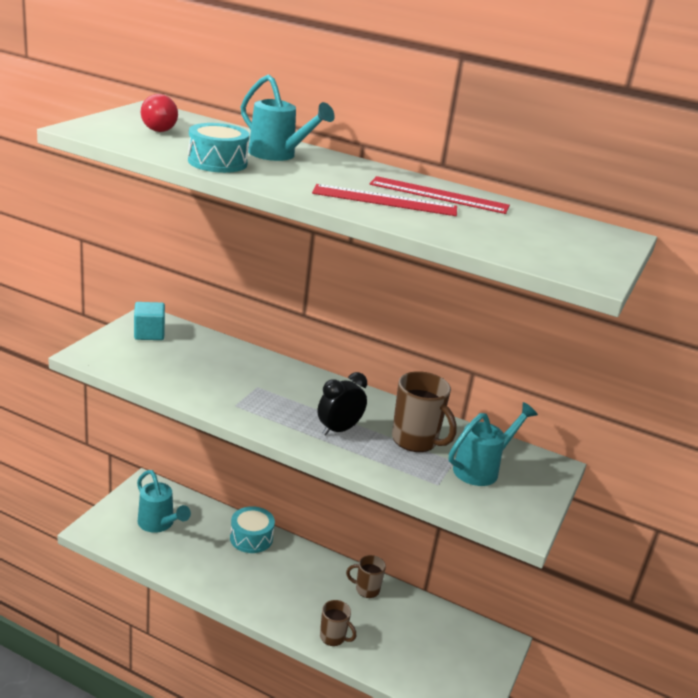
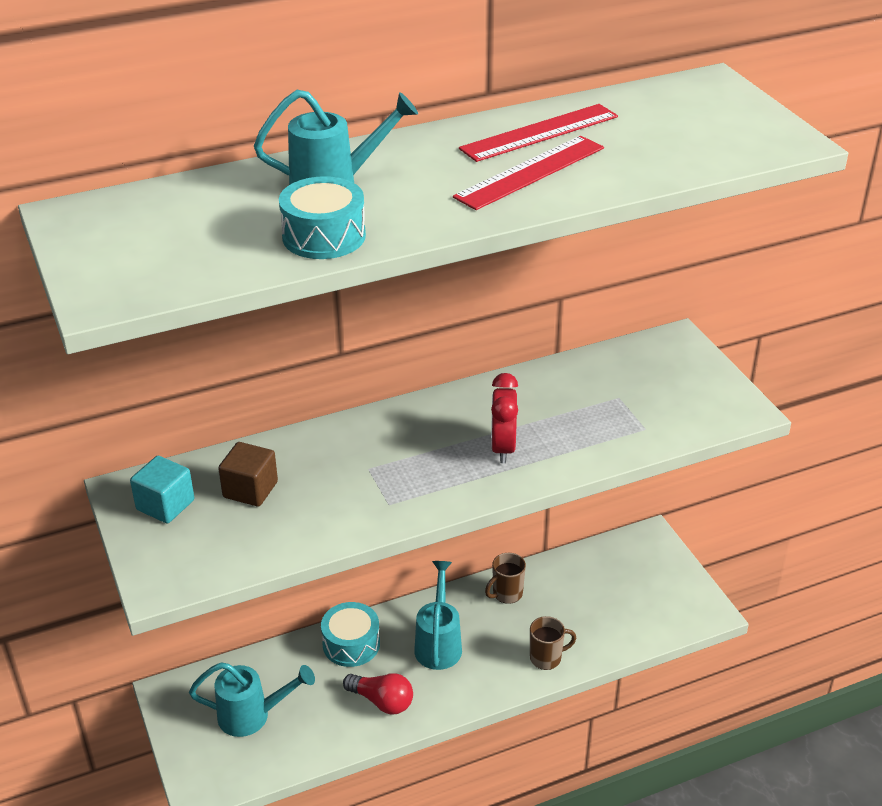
camera: 45 degrees left, 10 degrees up
(158, 127) = (153, 234): red light bulb -> red light bulb (382, 701)
(191, 354) = (250, 489): none -> brown cube
(338, 430) = (503, 448): black clock -> red clock
(416, 440) = (566, 404): brown mug -> none
(482, 469) = (645, 386): turquoise watering can -> turquoise watering can (439, 643)

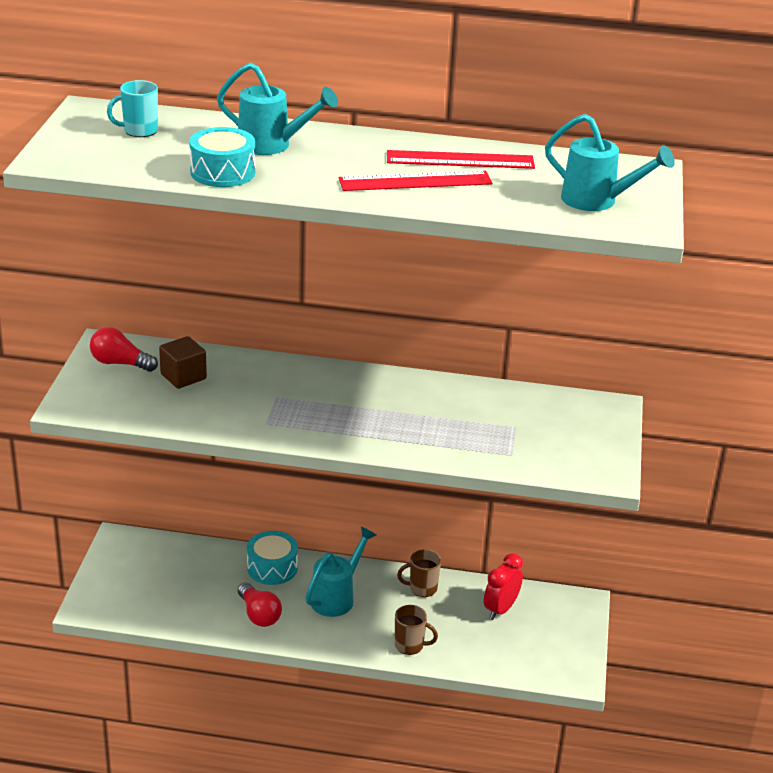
camera: 30 degrees right, 5 degrees down
(164, 220) = (139, 131): none -> turquoise mug
(165, 505) = (120, 363): turquoise cube -> red light bulb
(253, 716) = (161, 580): turquoise watering can -> turquoise watering can (598, 201)
(503, 448) = (386, 423): red clock -> red clock (500, 609)

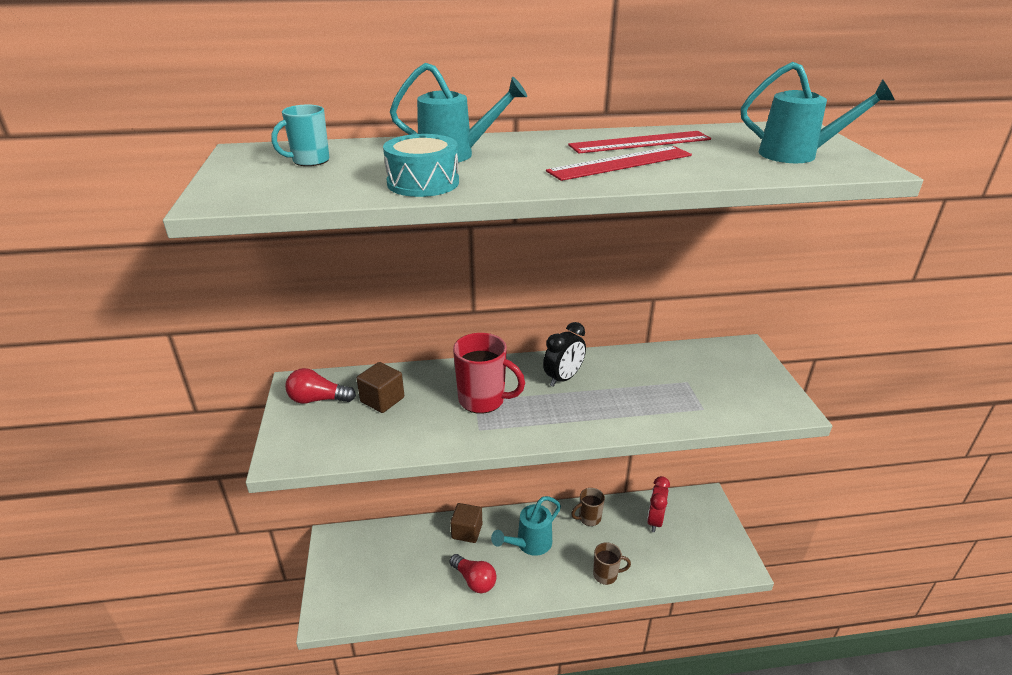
camera: 15 degrees left, 0 degrees up
(272, 567) = (467, 531): turquoise drum -> brown cube
(285, 398) = (483, 400): none -> red mug
(337, 597) = (529, 544): turquoise watering can -> turquoise watering can turned 150 degrees counterclockwise
(382, 395) = (563, 378): none -> black clock

